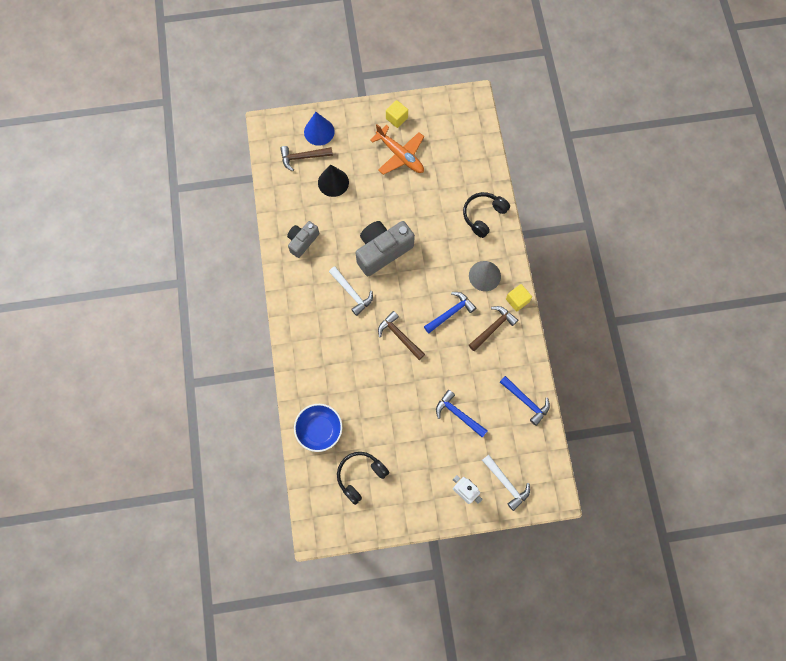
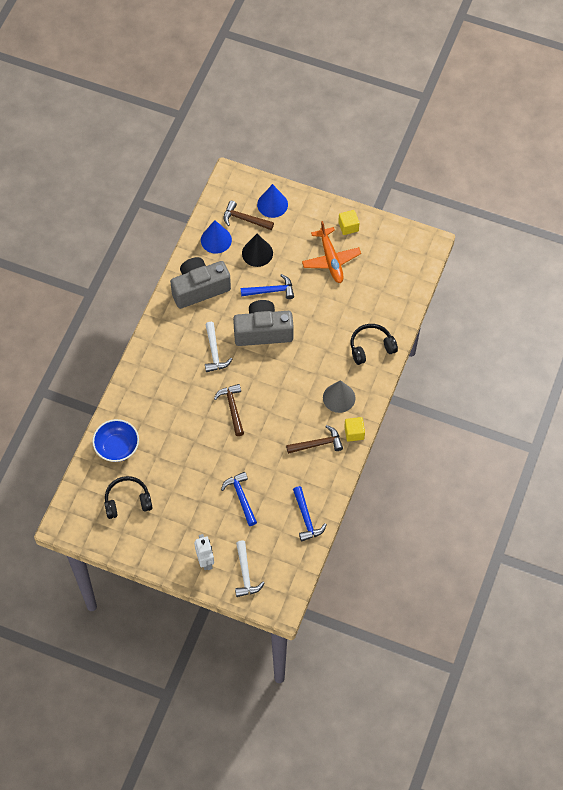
camera: 30 degrees right, 10 degrees down
(289, 189) = (216, 240): none -> blue cone
(302, 241) = (199, 288): grey camera -> grey camera, size x1.70
(450, 313) = (289, 412): blue hammer -> blue hammer (270, 291)

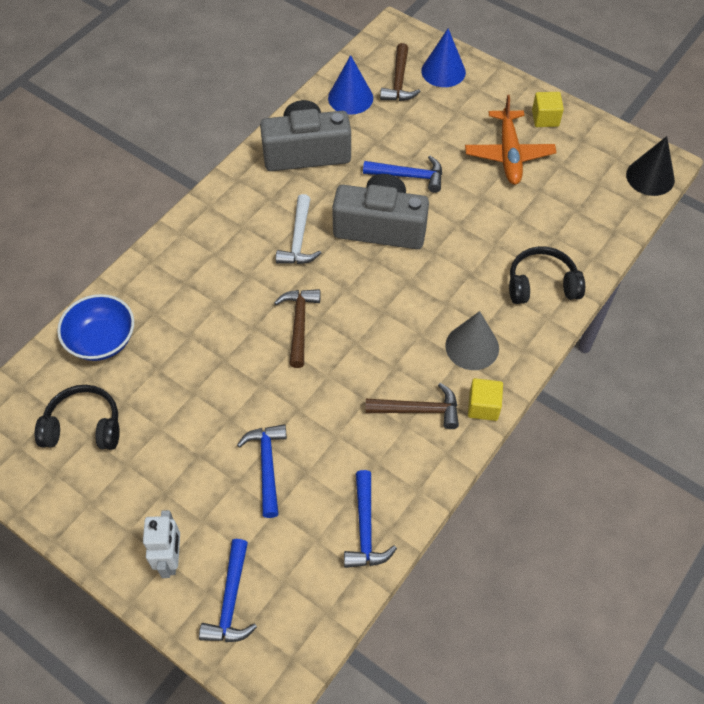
camera: 15 degrees right, 5 degrees down
(245, 219) = (399, 81): brown hammer -> brown hammer turned 120 degrees counterclockwise
(245, 574) = (231, 601): white hammer -> blue hammer
(257, 253) = (403, 125): black cone -> black cone (650, 177)

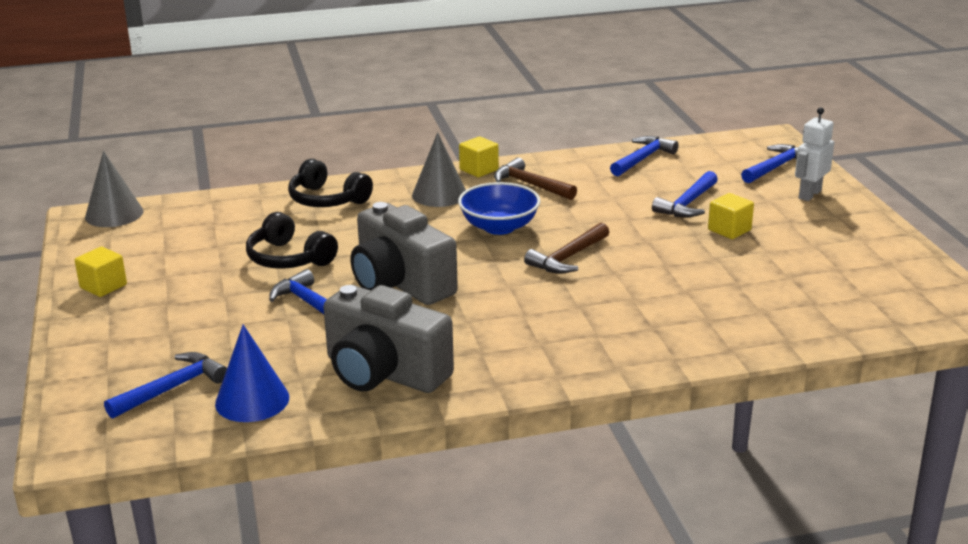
camera: 140 degrees left, 30 degrees down
(83, 427) = (841, 277): black headphones -> black headphones (289, 258)
(102, 340) = (782, 322): blue bowl -> blue bowl (499, 227)
(206, 443) = (729, 230): none -> yellow cube
(299, 239) = (493, 308): white hammer -> none
(399, 81) = (172, 388): brown hammer -> blue hammer
(443, 71) = (108, 373): blue cone -> none
(508, 154) = (191, 278): orange plane -> none
(650, 177) = (114, 214): black cone -> grey cone

